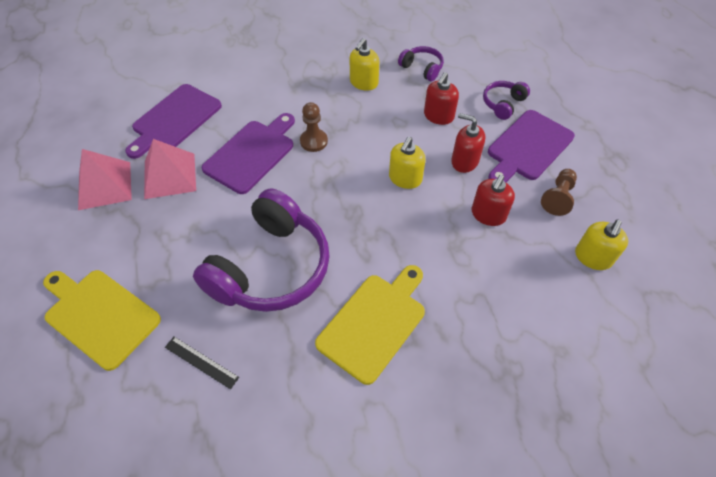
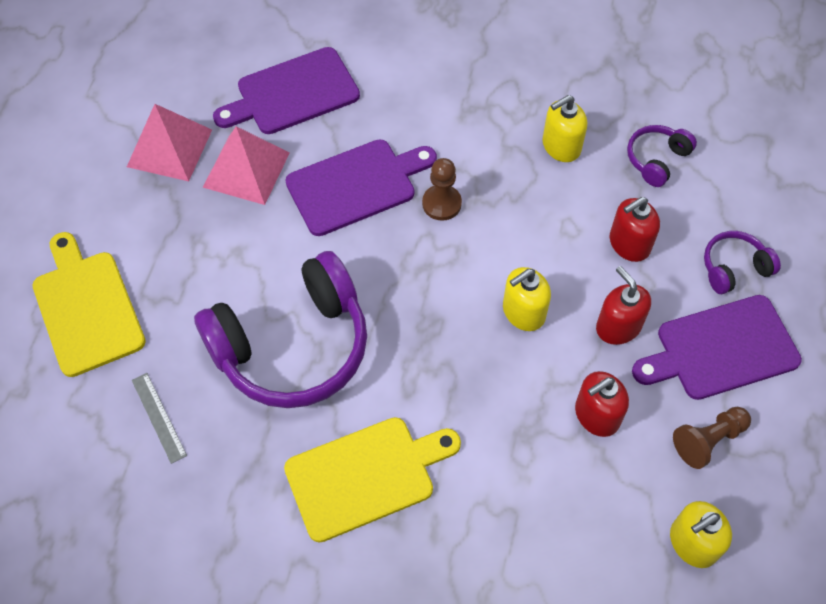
camera: 30 degrees right, 5 degrees up
(201, 362) = (159, 417): black ruler -> grey ruler
(422, 68) = (656, 160): purple headphones -> purple headphones turned 120 degrees counterclockwise

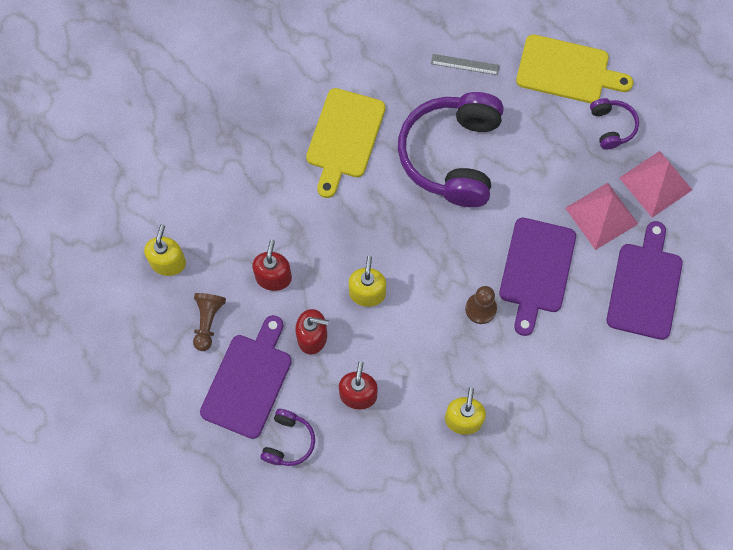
camera: 130 degrees right, 10 degrees up
(656, 160) = (402, 471): purple headphones -> purple headphones (611, 127)

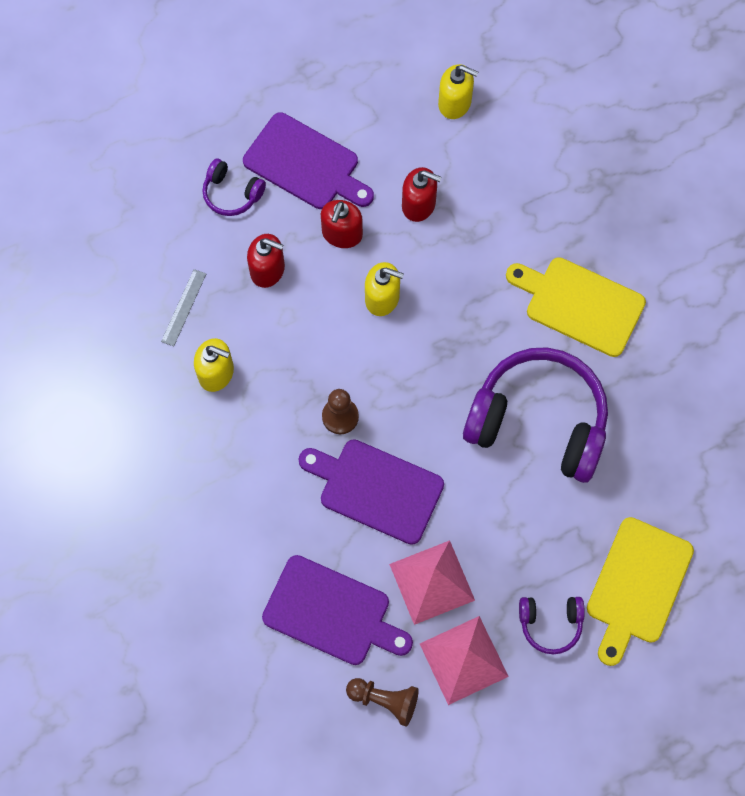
camera: 100 degrees right, 0 degrees up
(208, 322) = (379, 133): brown pawn -> brown pawn (385, 700)
(465, 64) = (661, 461): grey ruler -> grey ruler (184, 307)

